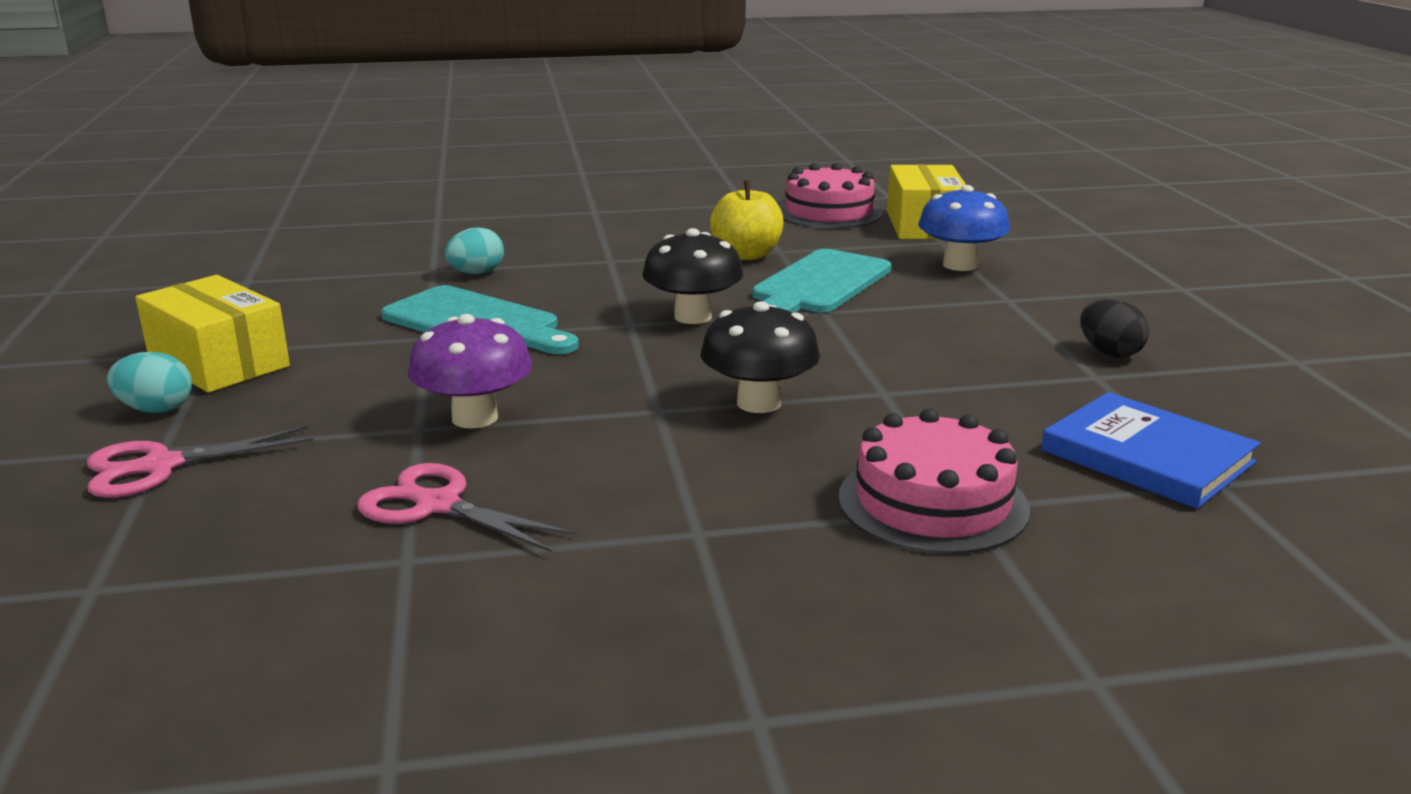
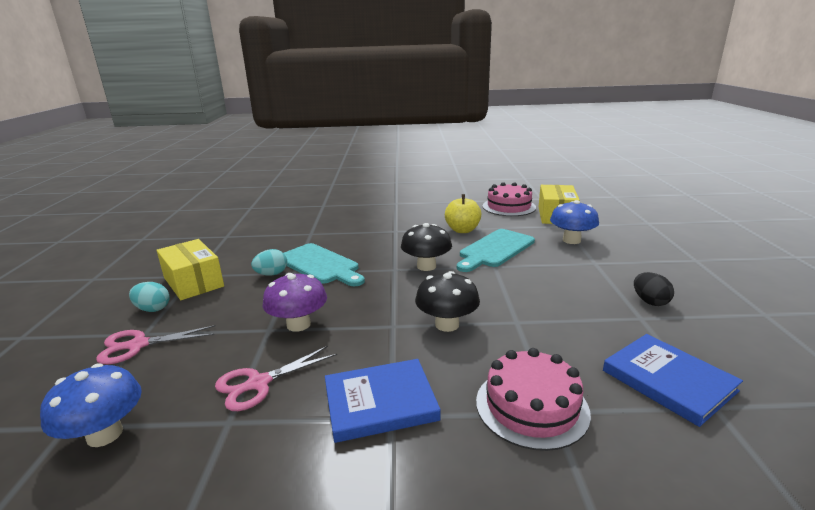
camera: 10 degrees right, 0 degrees up
(177, 593) = (105, 434): none -> blue mushroom
(437, 505) = (258, 383): pink scissors -> pink scissors turned 75 degrees counterclockwise
(476, 273) = (330, 236): turquoise egg -> turquoise egg (271, 274)
(673, 515) = (380, 402): none -> blue book

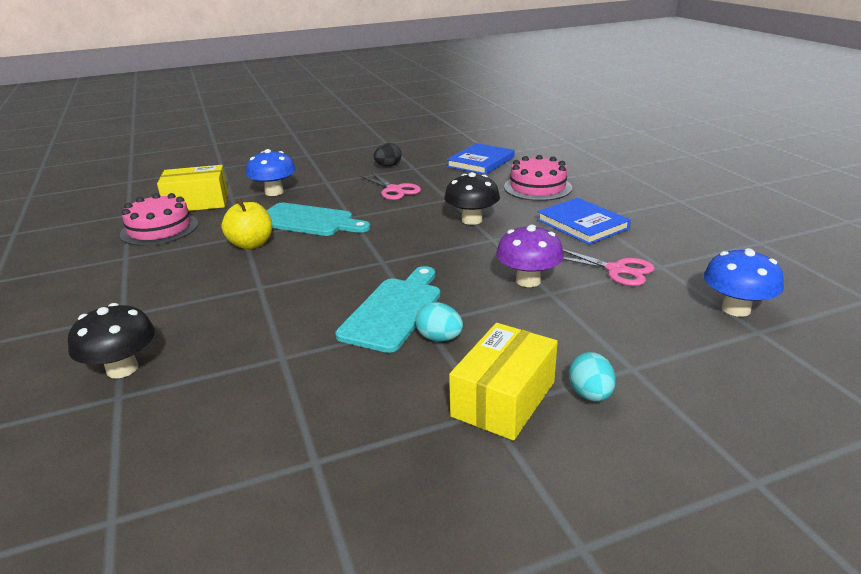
camera: 110 degrees left, 5 degrees up
(138, 345) = (651, 360): pink scissors -> pink scissors (394, 190)
(426, 266) = (366, 246): black mushroom -> black mushroom (122, 369)

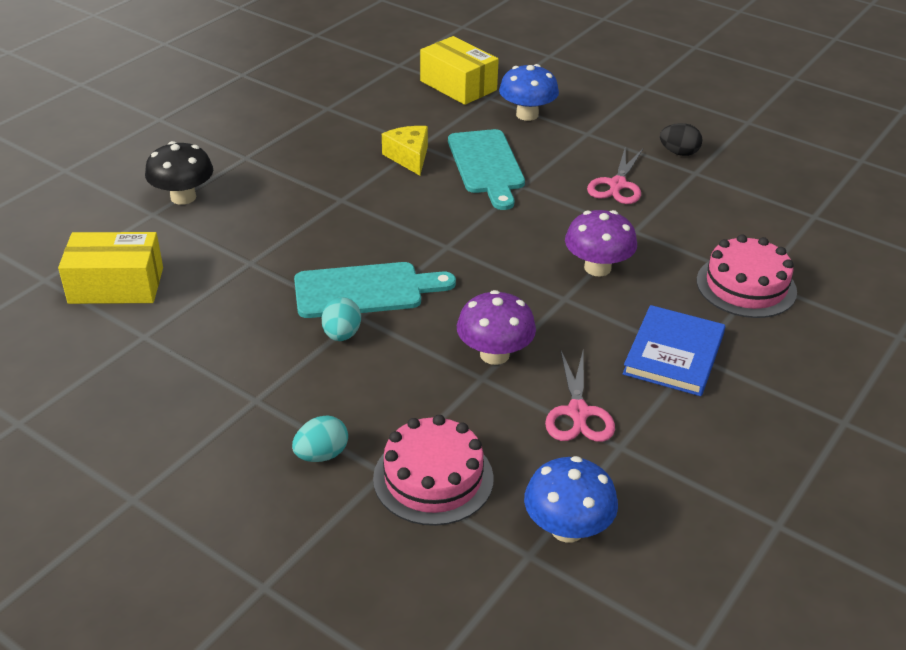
camera: 55 degrees right, 10 degrees up
(159, 229) = (389, 95): pink cake -> pink cake (433, 478)
(251, 244) = (409, 157): yellow apple -> yellow cheese
(472, 220) = (597, 268): black mushroom -> purple mushroom
(480, 162) = (775, 214): blue book -> none
(503, 399) = (279, 404): yellow box -> yellow box (116, 285)

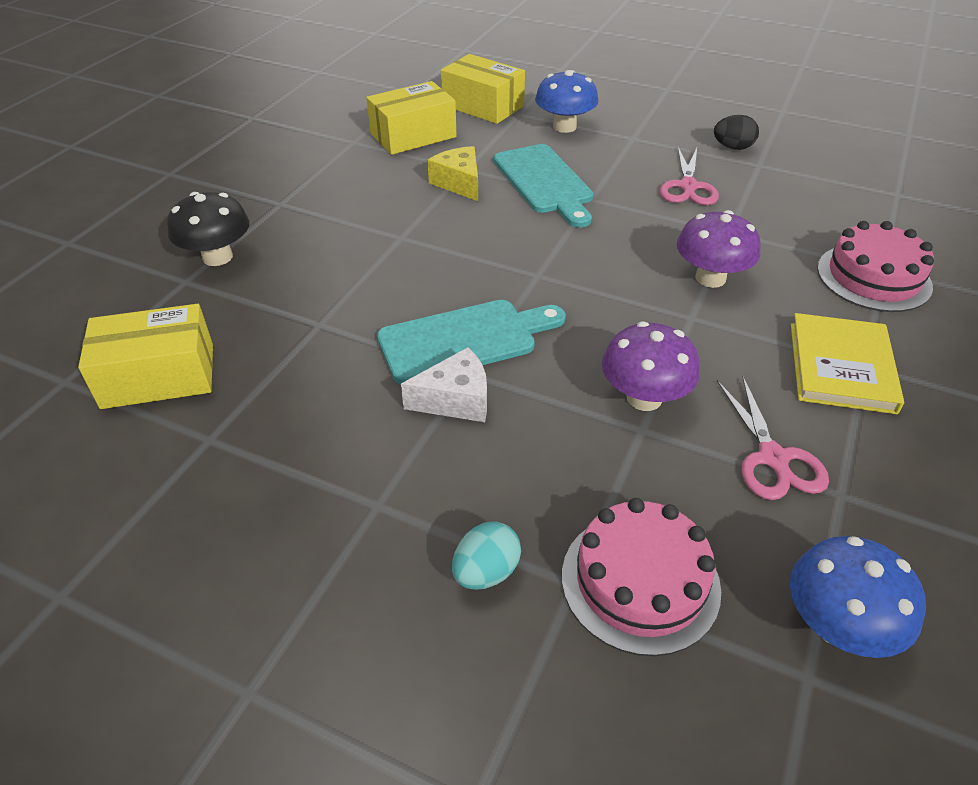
camera: 10 degrees left, 5 degrees up
(342, 335) = (456, 400): turquoise egg -> white cheese
(383, 107) = (413, 135): none -> yellow box
(673, 354) = (841, 367): blue book -> yellow book

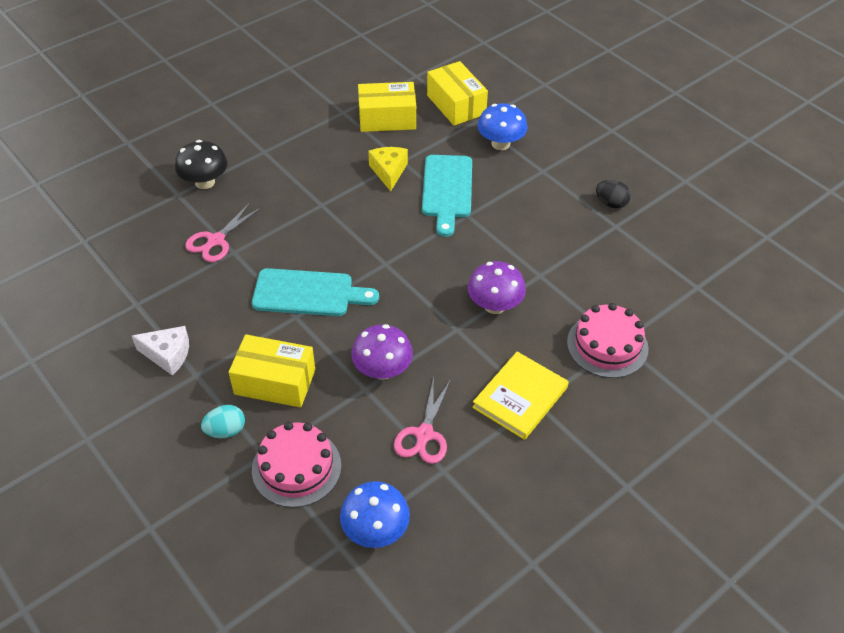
camera: 25 degrees right, 5 degrees up
(158, 376) = (132, 255): yellow box -> yellow box (275, 382)
(456, 400) = (277, 330): white cheese -> white cheese (168, 355)
(688, 186) = (545, 227): pink scissors -> pink scissors (216, 240)

